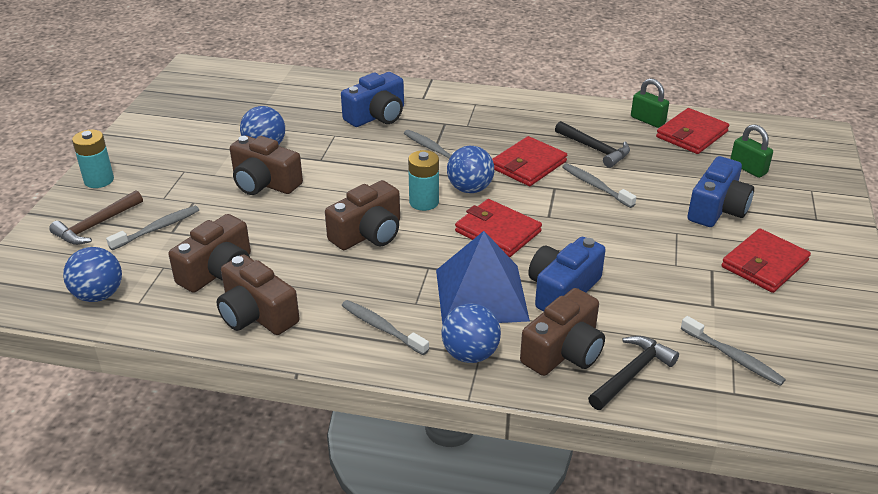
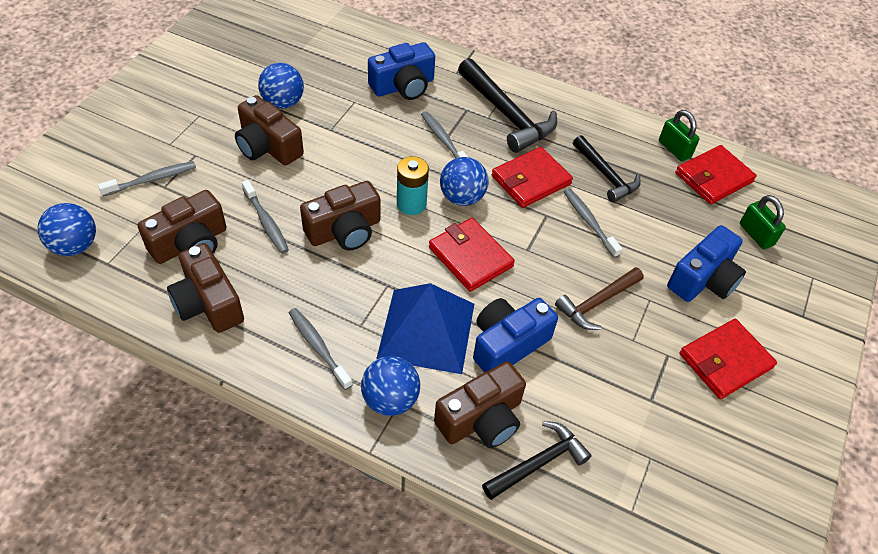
camera: 10 degrees right, 15 degrees up
(96, 225) = (98, 163): brown hammer -> brown hammer (597, 303)
(99, 180) = (118, 110): turquoise battery -> none
(483, 121) = (506, 114): none -> black hammer
(733, 357) = (647, 468): grey toothbrush -> grey toothbrush (266, 222)

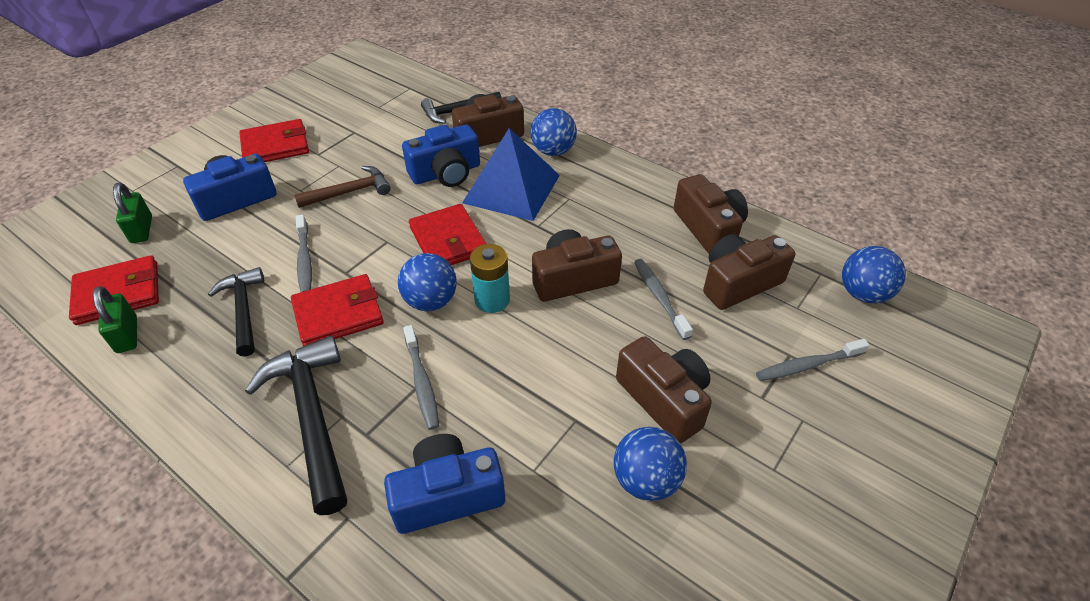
camera: 165 degrees left, 5 degrees down
(318, 347) = (607, 187): grey toothbrush -> none

